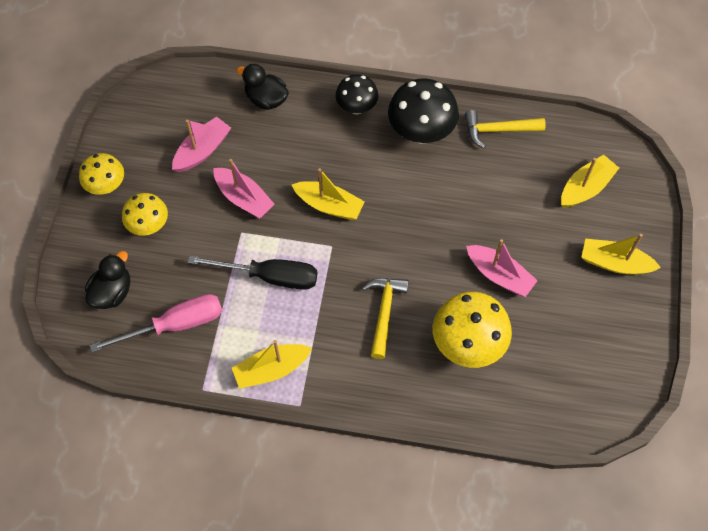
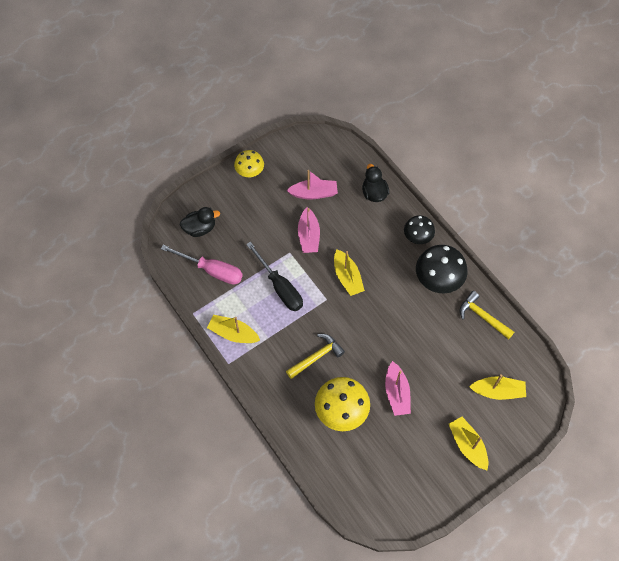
camera: 45 degrees right, 0 degrees up
(149, 225) = (249, 210): yellow mushroom -> none

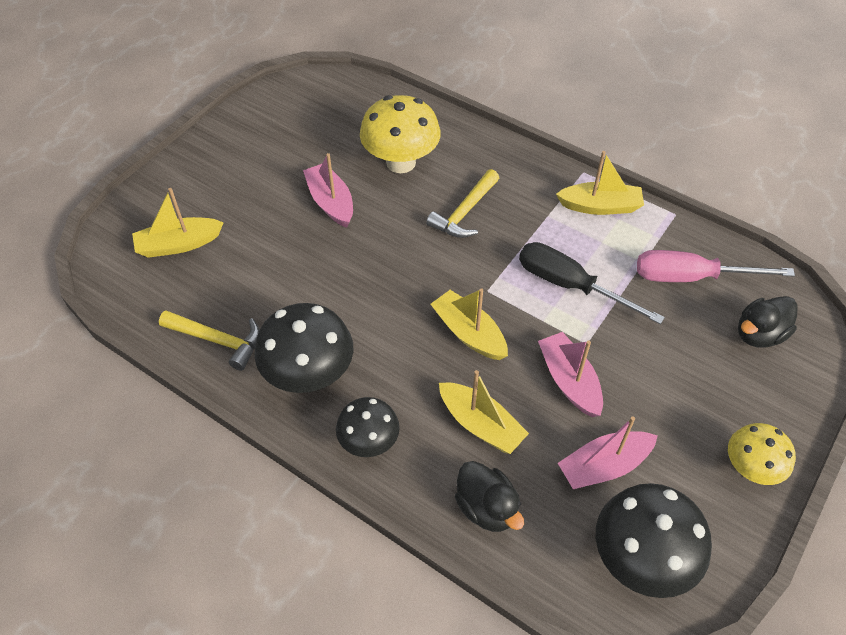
camera: 160 degrees right, 10 degrees down
(319, 155) = (640, 559): none -> black mushroom
(467, 445) = (214, 173): yellow boat -> yellow boat (480, 424)

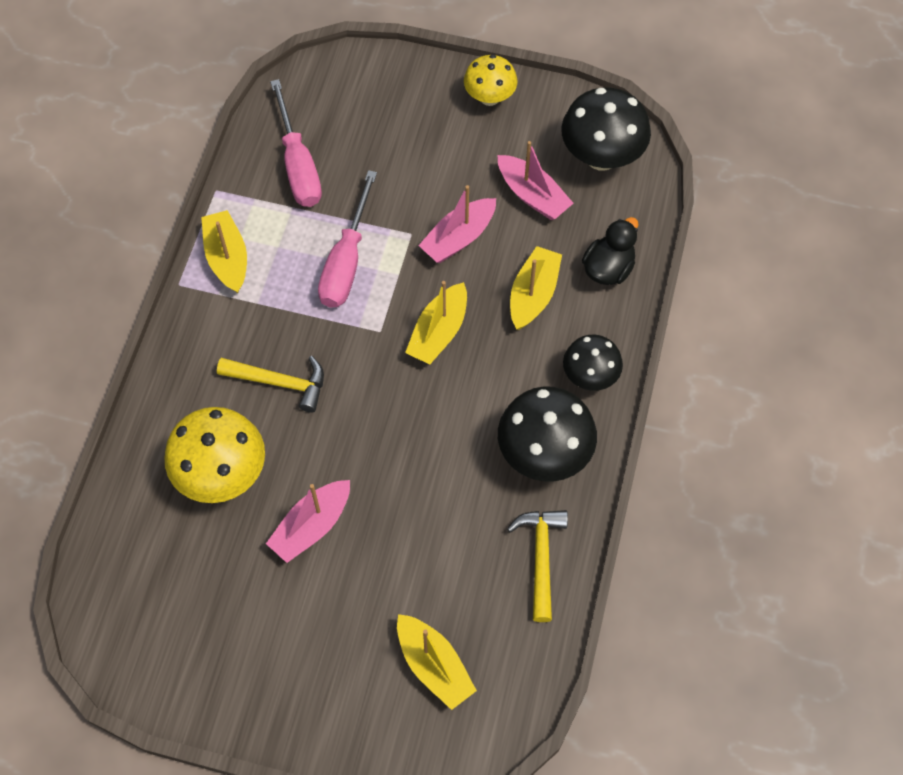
camera: 110 degrees left, 10 degrees up
(570, 285) = (346, 261): black screwdriver -> pink screwdriver
(759, 334) = (348, 105): black duck -> none

